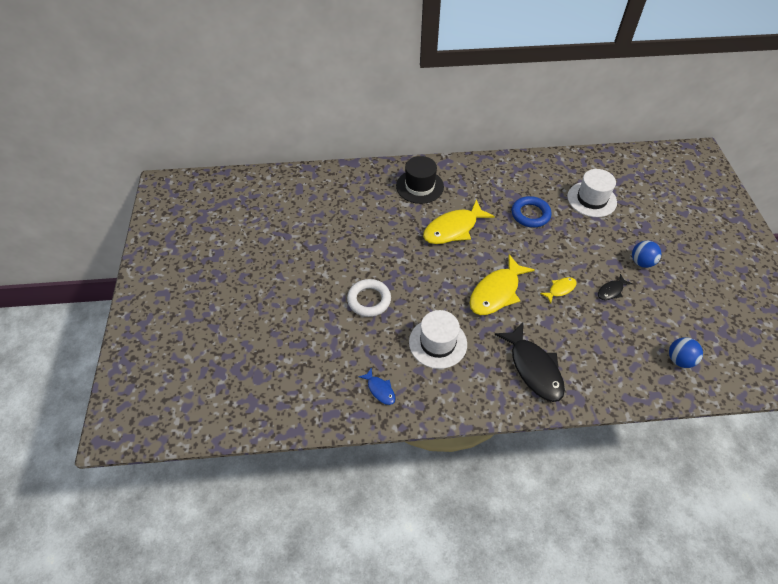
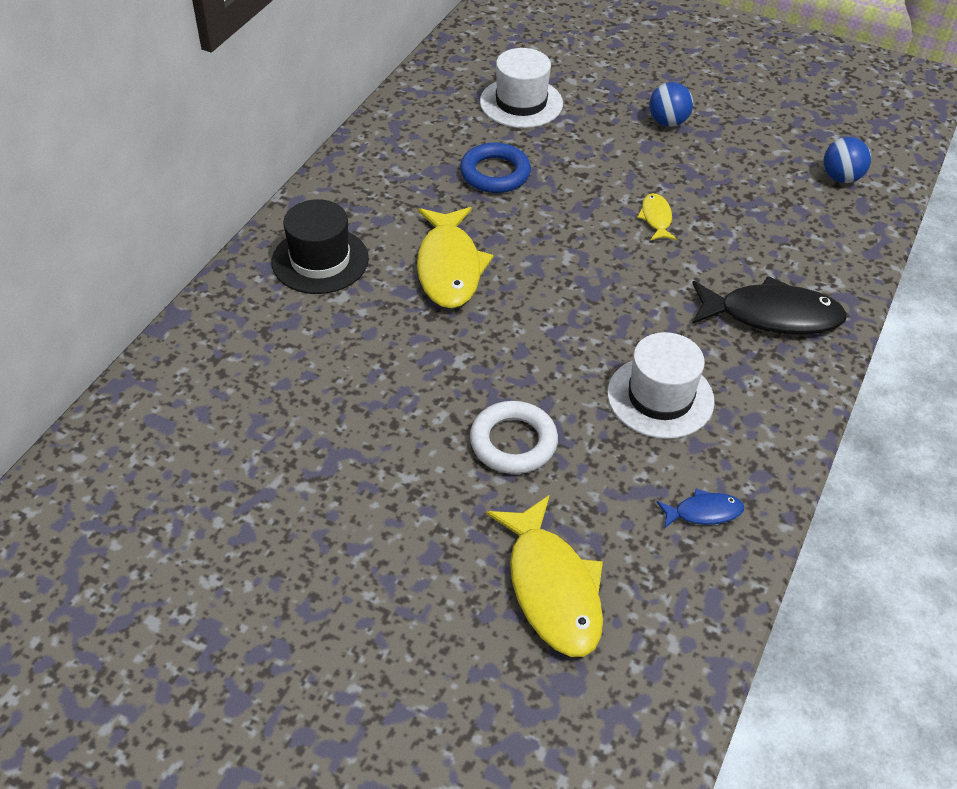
camera: 60 degrees left, 5 degrees down
(496, 292) = (613, 284): yellow fish -> yellow fish (552, 588)
(611, 291) = (694, 174): black fish -> none

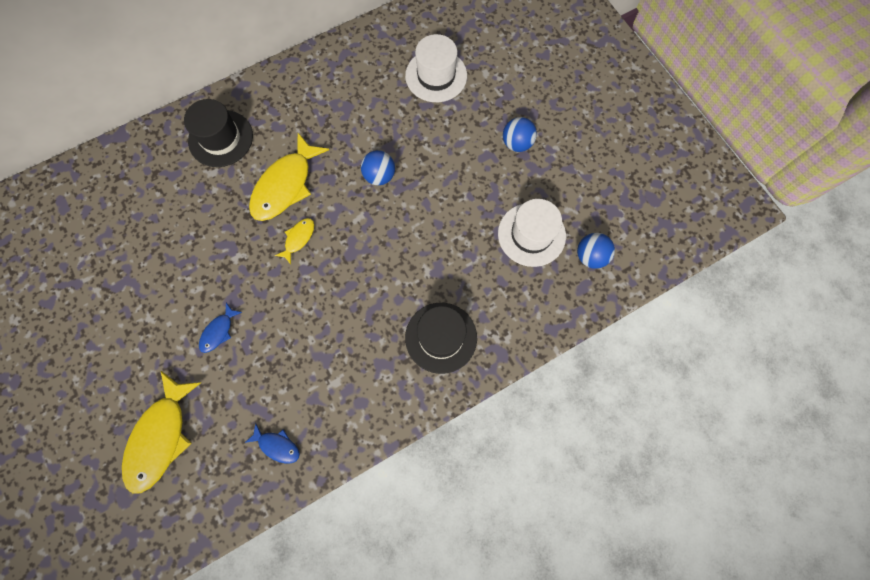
camera: 35 degrees right, 25 degrees up
(495, 173) = (371, 126): blue ring -> none
(513, 442) = (218, 331): white ring -> blue fish
(551, 211) = (379, 176): none -> blue ball
(656, 218) = (438, 219): yellow fish -> yellow fish (298, 239)
(660, 397) = (322, 353): white hat -> white hat (531, 234)
(772, 315) = (441, 337): black fish -> black hat

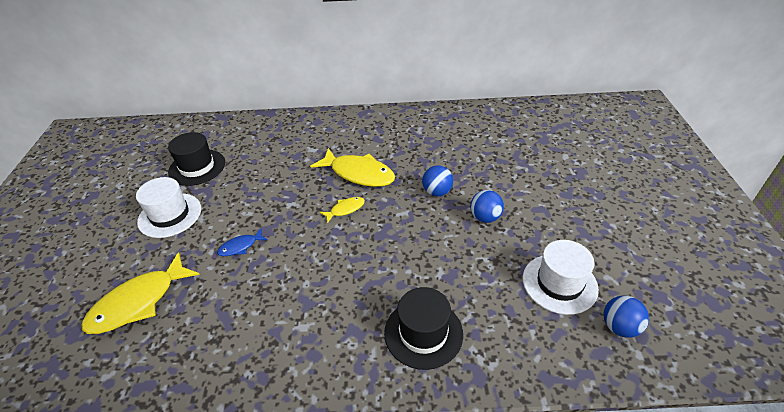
camera: 30 degrees right, 30 degrees down
(221, 138) = (332, 133): black hat -> black hat (197, 167)
(277, 445) = (217, 355): blue fish -> none
(285, 185) = (359, 173): yellow fish -> yellow fish turned 120 degrees counterclockwise
(436, 76) = (520, 146): white hat -> white hat (170, 215)
(517, 143) = (574, 210): blue ball -> blue ball (485, 217)

